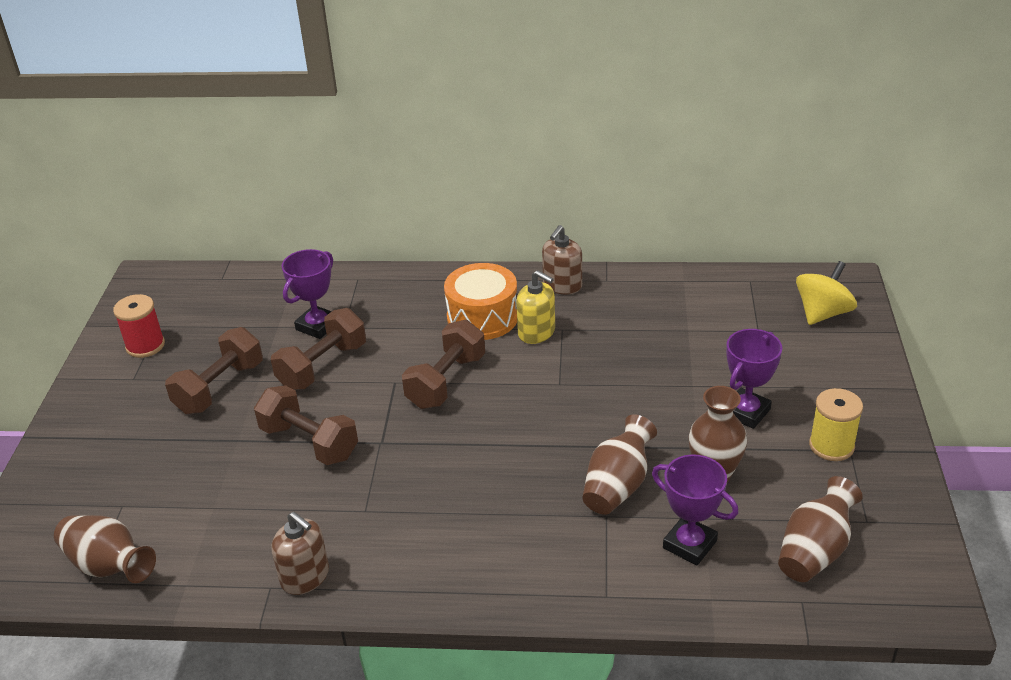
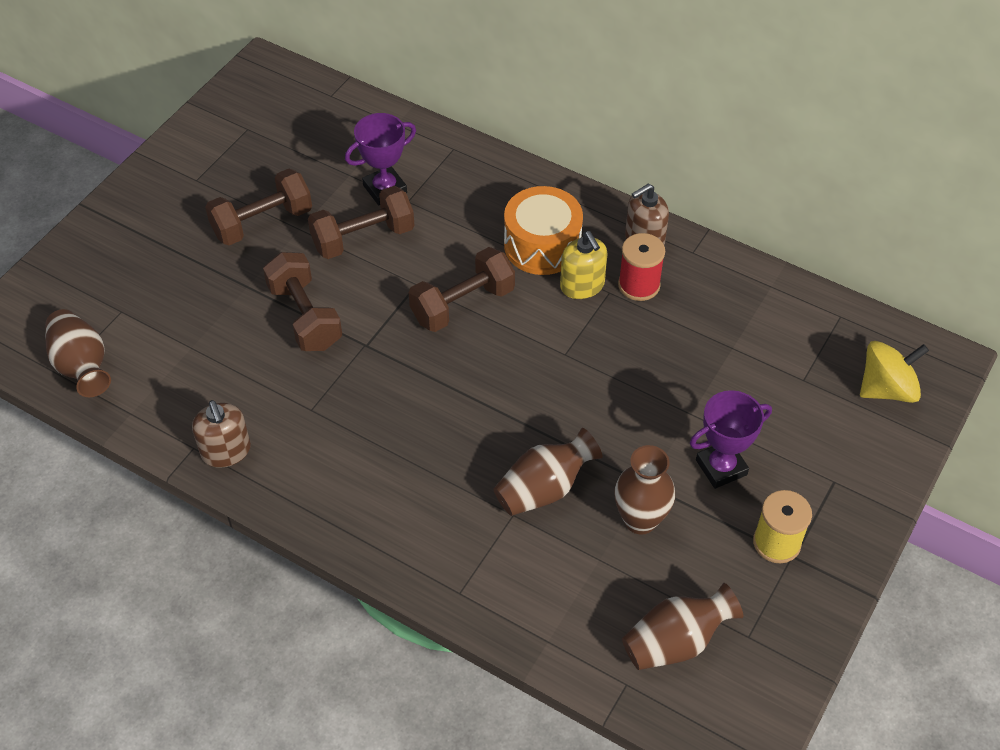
camera: 25 degrees right, 15 degrees up
(145, 346) = (224, 147): red spool -> red spool (639, 285)
(689, 544) = (567, 579): purple trophy -> none

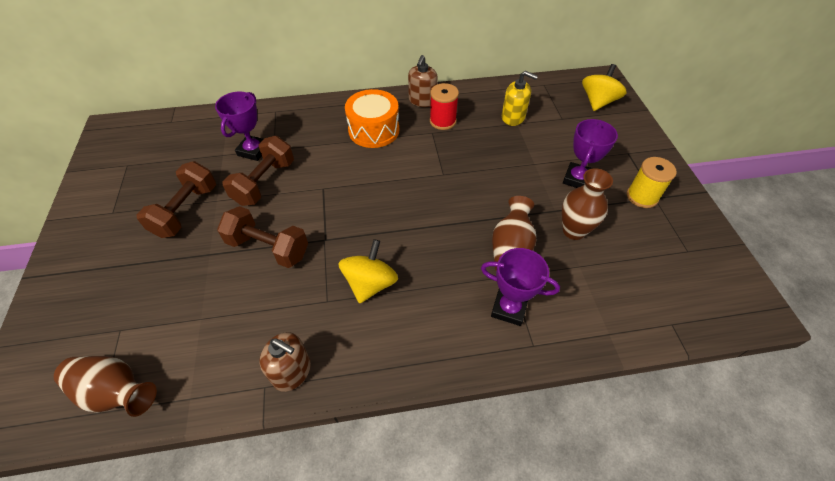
camera: 40 degrees left, 0 degrees up
(366, 421) = (370, 283): none -> yellow spinning top
(462, 304) = (361, 183): brown dumbbell -> none
(474, 543) = (509, 308): none -> purple trophy
(582, 285) = (415, 137): yellow soap dispenser -> yellow soap dispenser (513, 117)
(676, 642) = (664, 280): brown vase -> none

